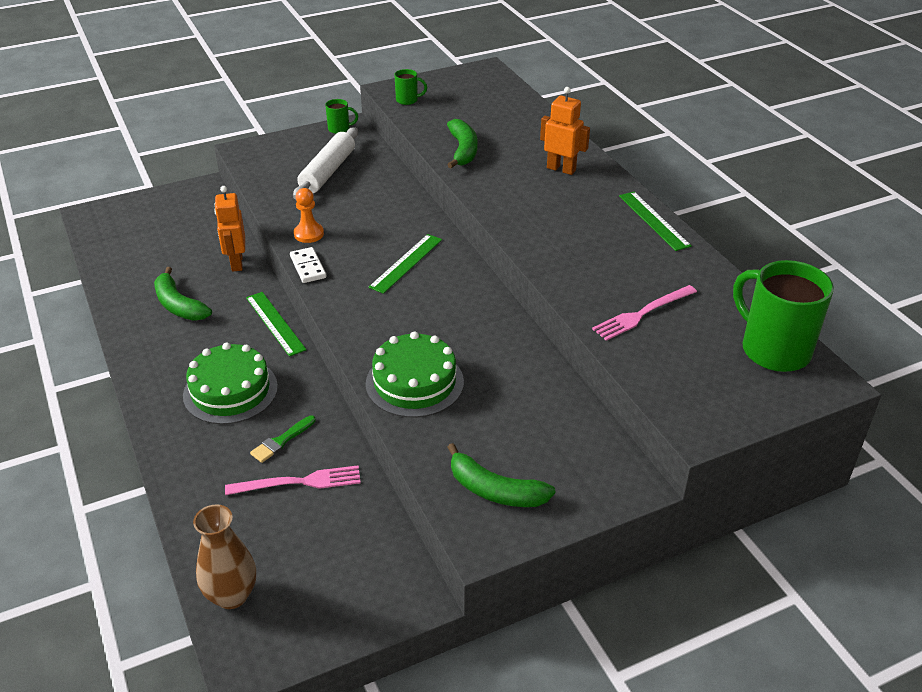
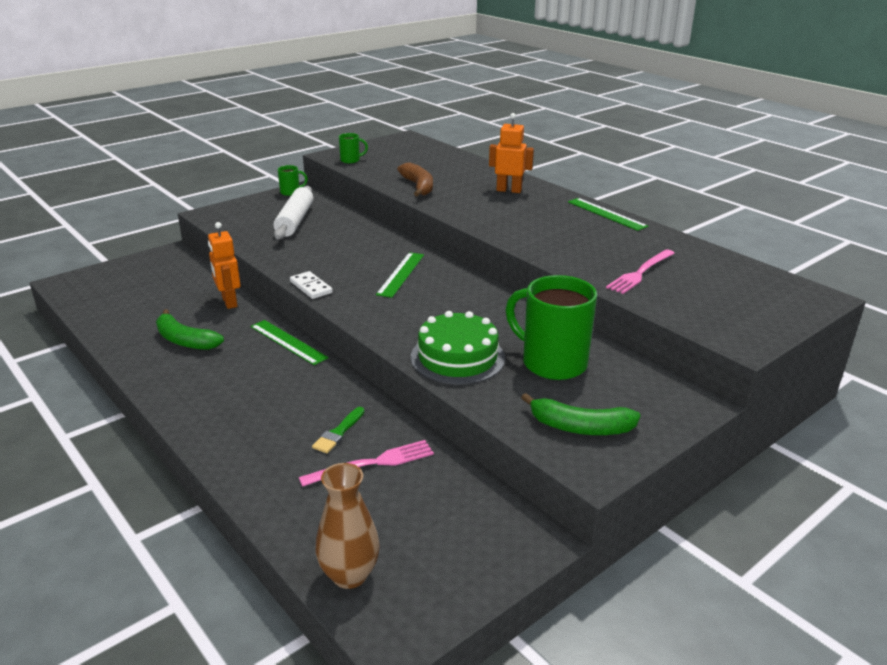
camera: 15 degrees left, 10 degrees down
(230, 391) = (268, 400): green cake -> none
(309, 234) = (299, 264): orange pawn -> none
(463, 150) = (418, 186): green banana -> brown banana
(773, 349) = (762, 283): green mug -> green mug (552, 363)

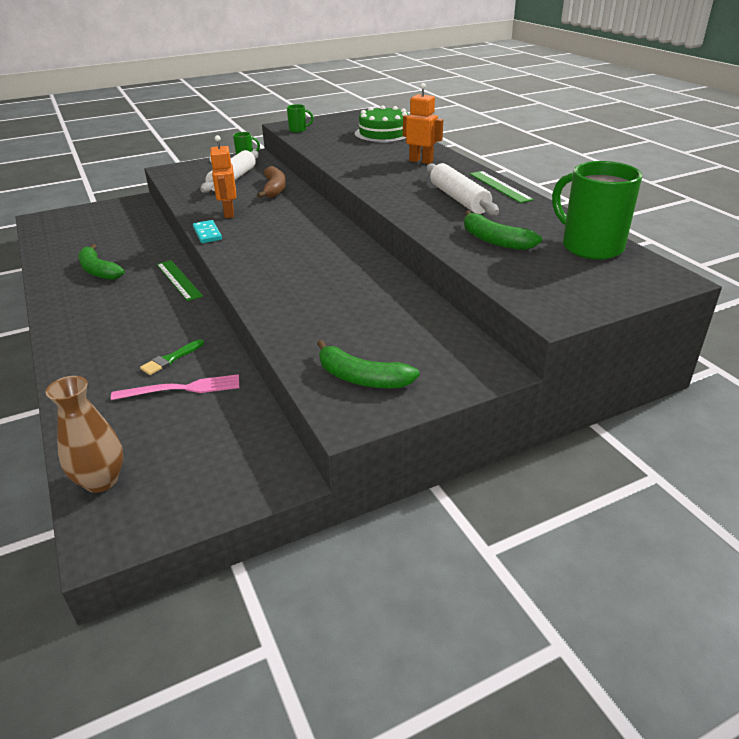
camera: 15 degrees right, 5 degrees up
(229, 302) = (153, 243): orange robot -> orange robot (228, 213)
(311, 287) = (207, 234): white domino -> turquoise domino
(401, 274) = (291, 229): green ruler -> none
(418, 186) = (340, 154): brown banana -> brown banana (274, 189)
(457, 357) = (291, 304): green cake -> green cake (384, 133)
(552, 363) = (375, 317): green mug -> green mug (590, 246)
(576, 230) = (459, 199): none -> white rolling pin
(640, 273) = (494, 240): pink fork -> green banana

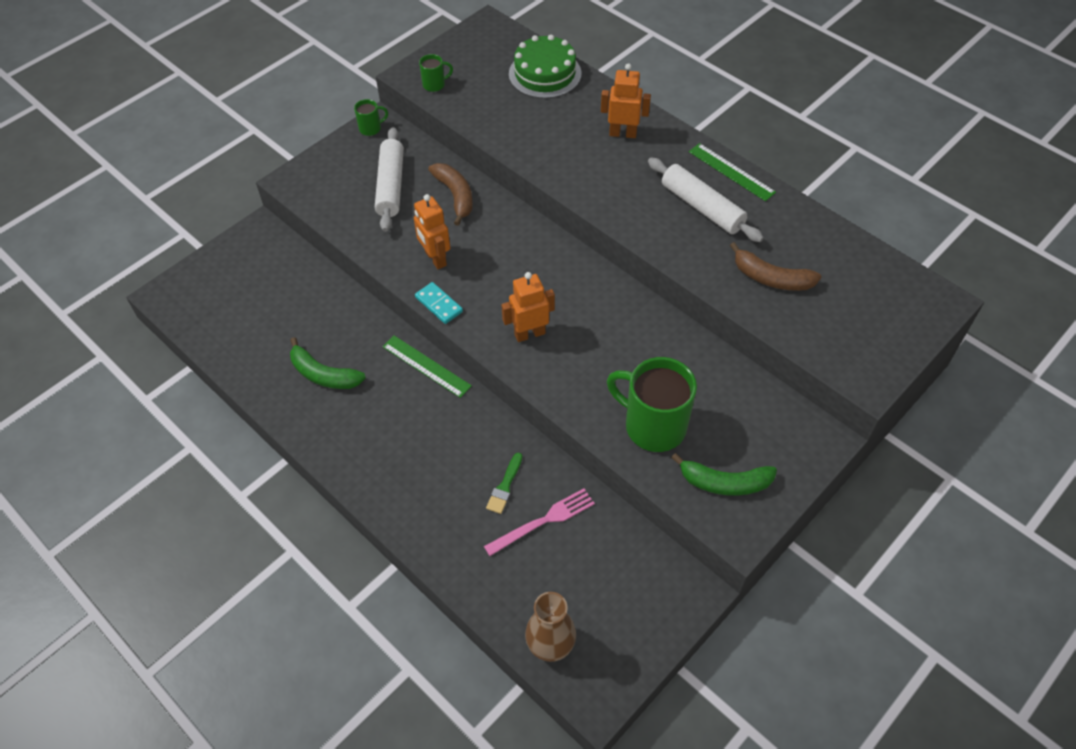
camera: 20 degrees left, 20 degrees up
(263, 258) = (529, 334): none -> orange robot
(494, 240) = (771, 278): green banana -> brown banana
(590, 246) = (859, 267): green mug -> green mug (653, 426)

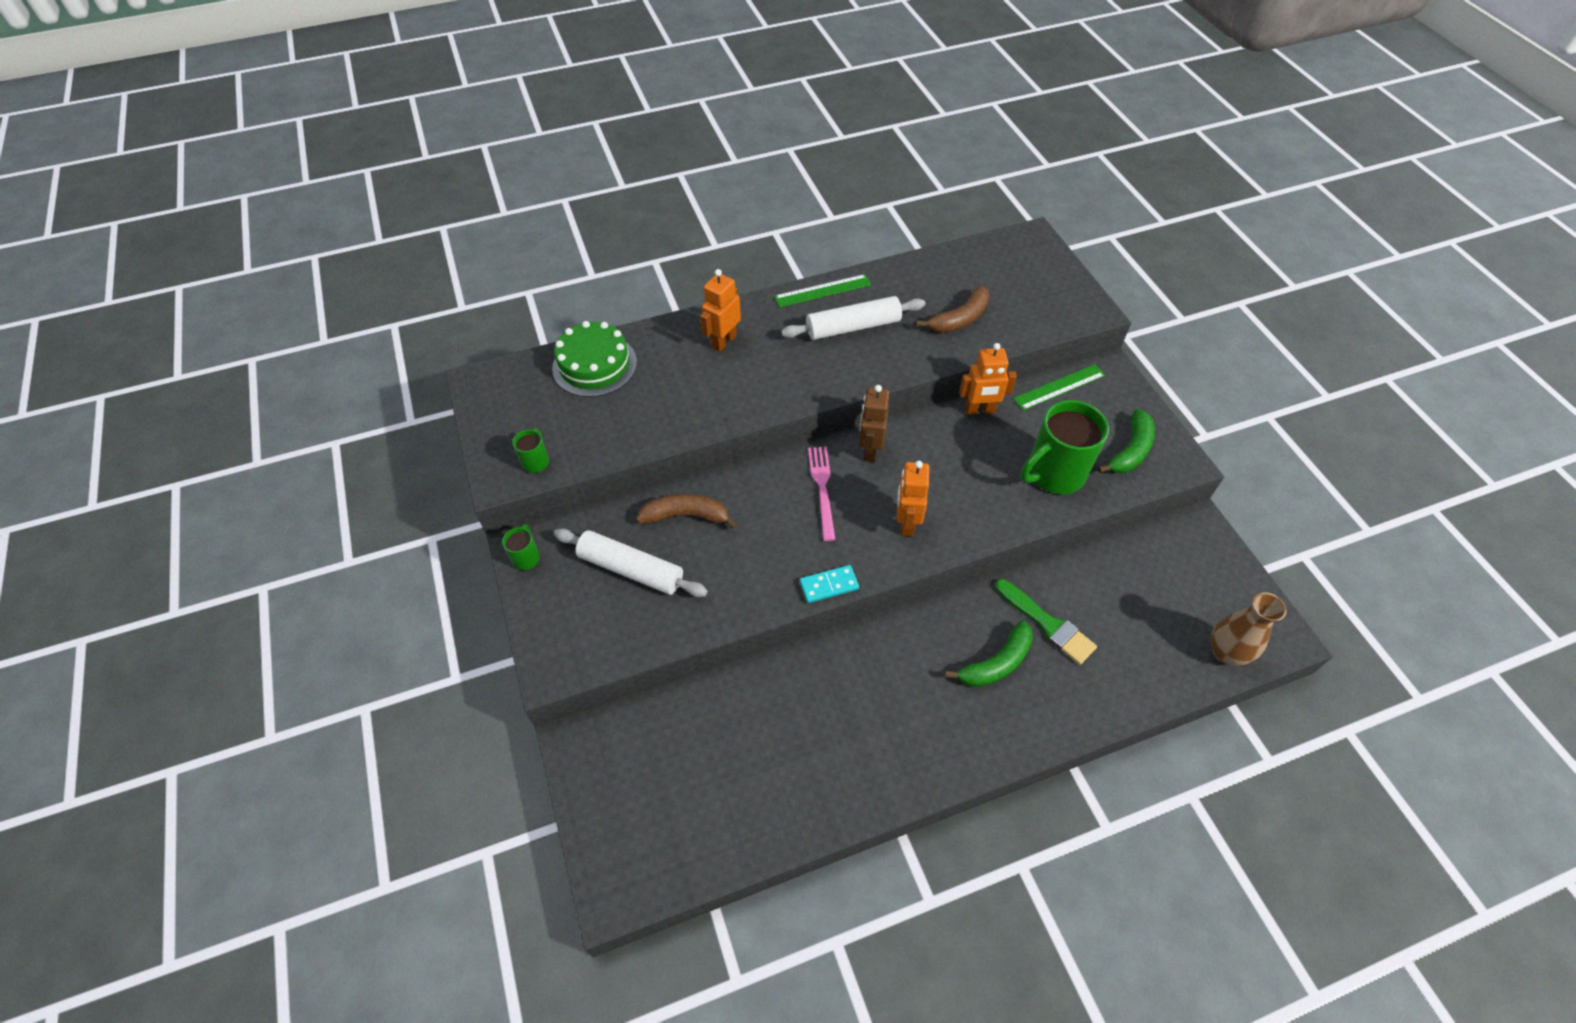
camera: 65 degrees left, 0 degrees up
(323, 374) = (835, 743): green banana -> green banana (996, 663)
(426, 366) = (872, 638): green ruler -> green ruler (1059, 387)
(435, 259) = (764, 566): orange robot -> orange robot (979, 410)
(505, 486) = (1047, 624): green brush -> green brush, size x1.60
(543, 521) = (1096, 608): pink fork -> pink fork (822, 488)
(592, 283) = (870, 450): none -> brown robot

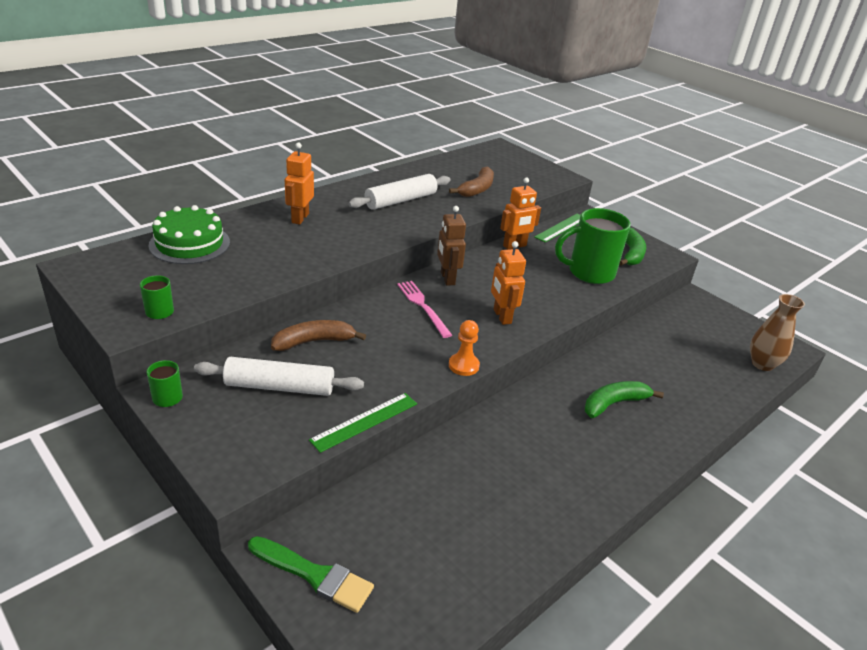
camera: 25 degrees left, 20 degrees down
(823, 291) = (365, 184): green ruler -> green ruler (365, 421)
(829, 585) = (463, 365): turquoise domino -> orange pawn
(996, 663) = (614, 404): green banana -> green banana turned 150 degrees counterclockwise
(1047, 624) = (634, 372): green brush -> green brush (314, 575)
(1054, 473) = (589, 273): green mug -> green mug turned 45 degrees clockwise

